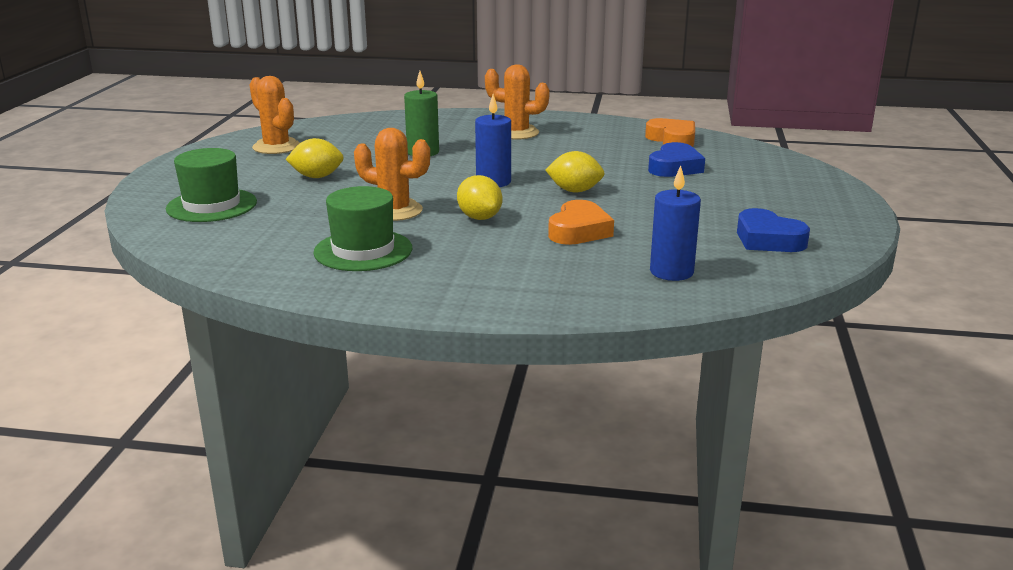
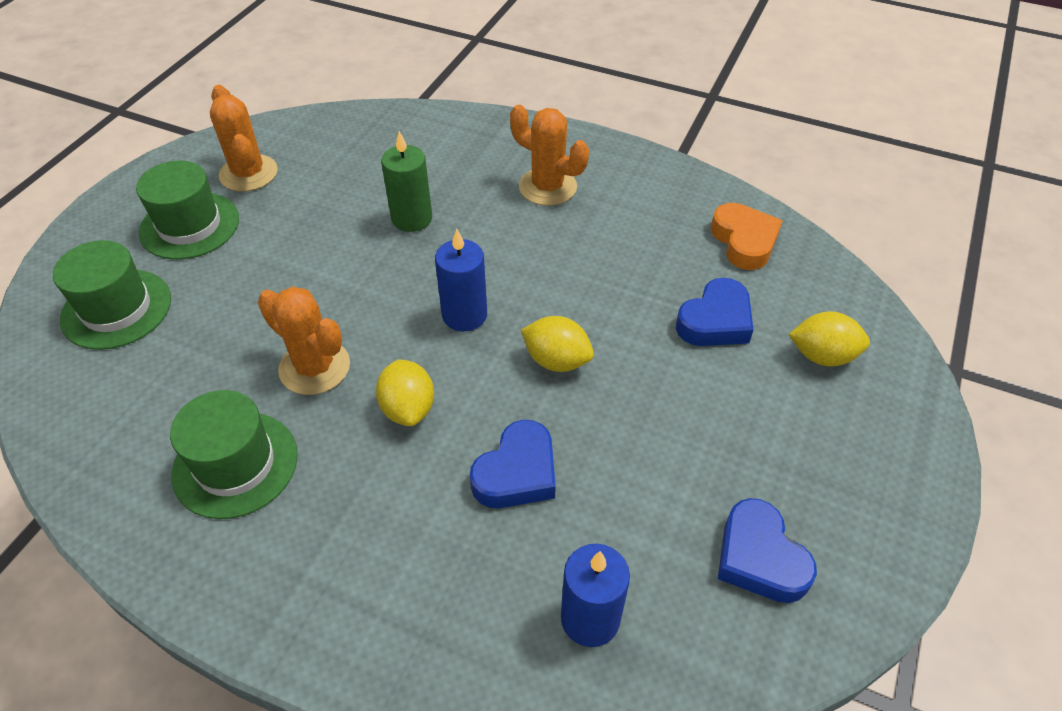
camera: 15 degrees right, 25 degrees up
(245, 170) = (189, 225): none -> green hat
(317, 177) = (262, 259): yellow lemon -> yellow lemon (822, 356)
(579, 231) = (517, 473): orange heart -> blue heart

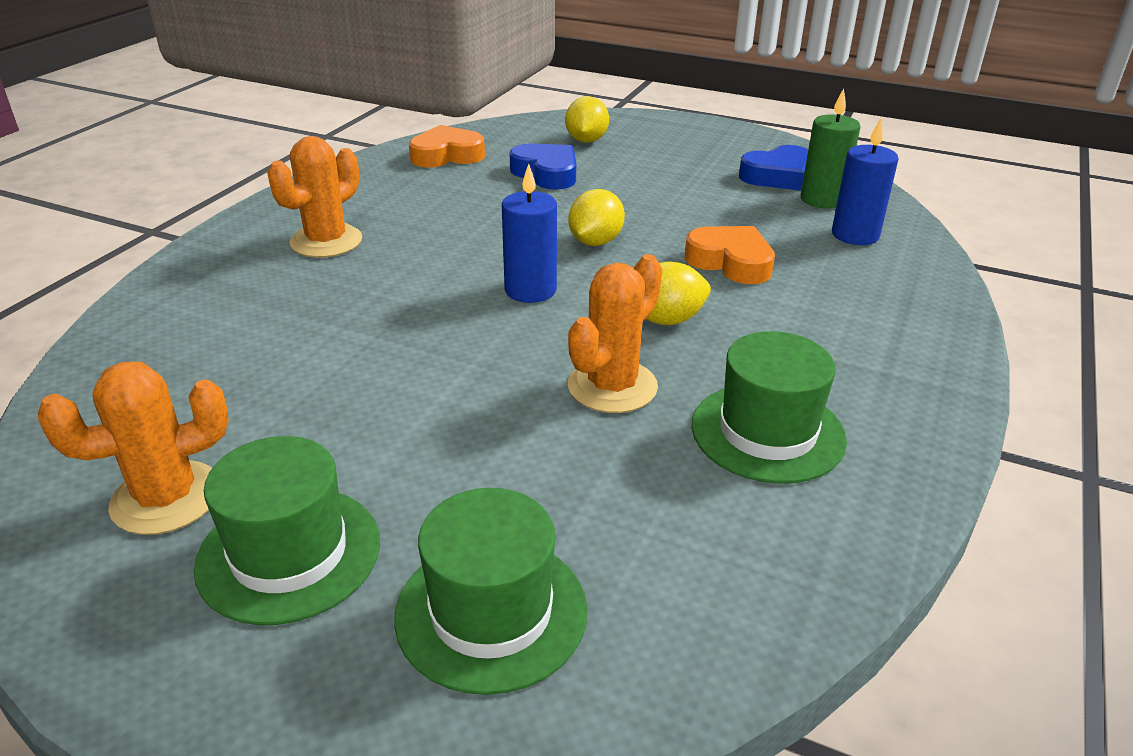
camera: 90 degrees left, 15 degrees down
(412, 218) = (351, 329): green candle -> green candle (822, 200)
(517, 473) = (730, 262): blue heart -> orange heart

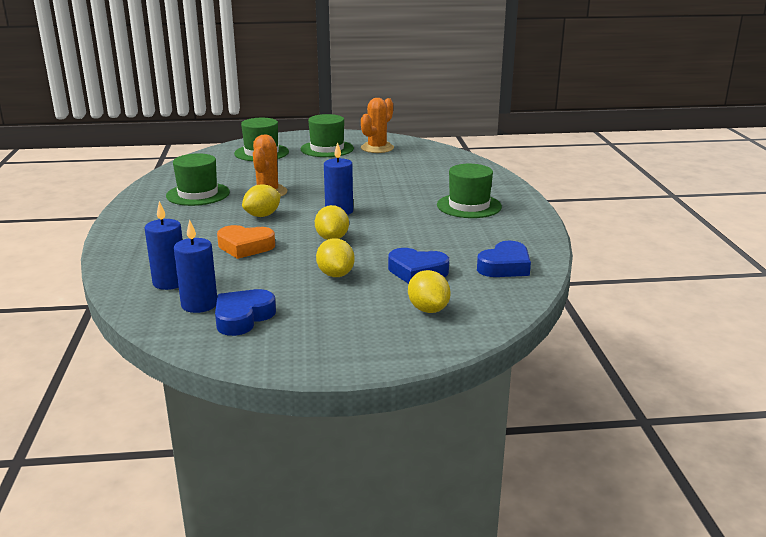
camera: 150 degrees right, 10 degrees down
(326, 241) = (469, 206): orange cactus -> green hat
(447, 155) = (505, 266): orange heart -> blue heart
(641, 193) = (335, 274): none -> yellow lemon
(822, 200) = (199, 304): green candle -> blue candle

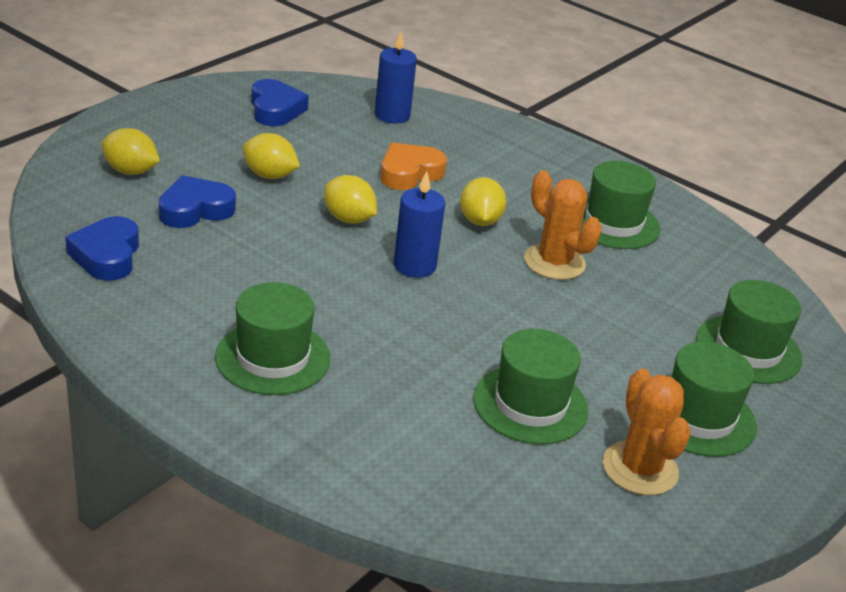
camera: 130 degrees right, 10 degrees up
(199, 304) = (329, 107): blue candle -> none
(383, 167) = (530, 404): none -> green hat

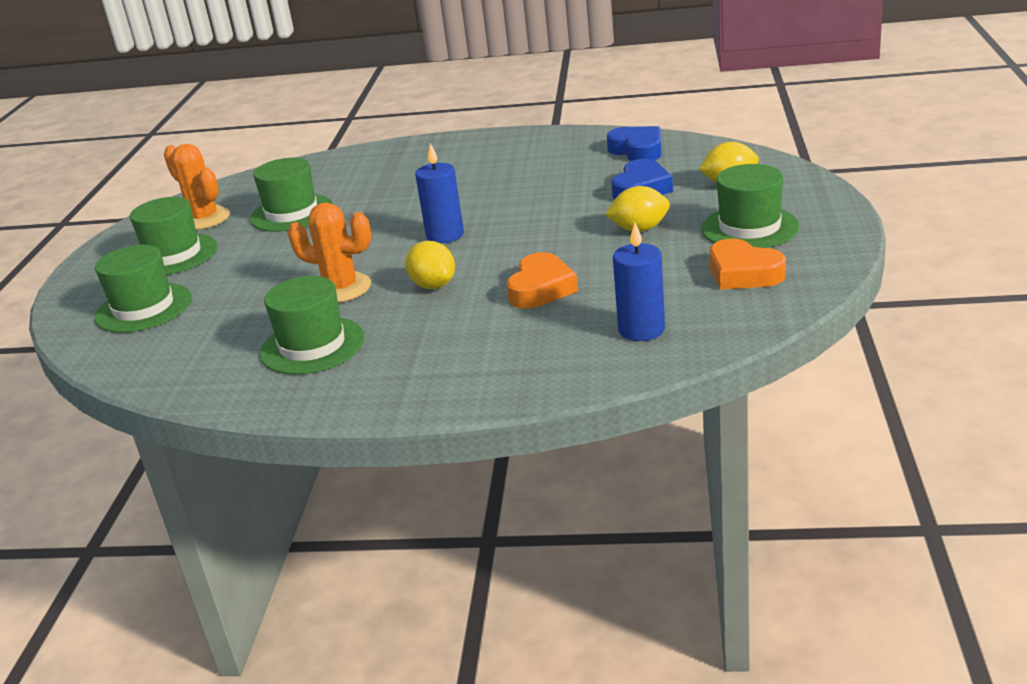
camera: 155 degrees right, 5 degrees down
(273, 357) = (466, 164): green hat -> green hat (749, 227)
(275, 109) = (743, 273): blue heart -> orange heart
(348, 219) = (534, 235): yellow lemon -> none

